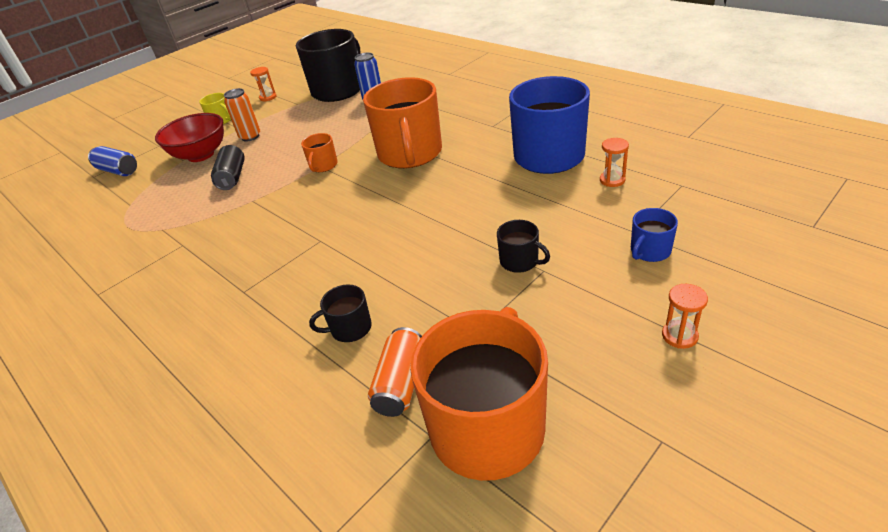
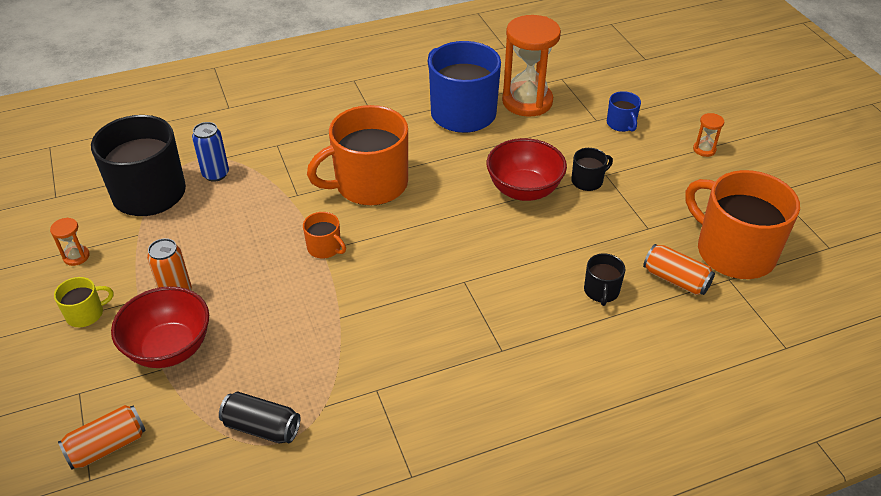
camera: 70 degrees left, 5 degrees up
(118, 171) = (107, 446): blue can -> orange can
(232, 177) = (267, 326): black can -> black can (262, 427)
(410, 154) = (370, 184): orange mug -> orange mug turned 135 degrees clockwise
(468, 227) = (524, 190): none -> red bowl
(612, 180) = (527, 101): orange hourglass -> orange hourglass, size x2.39

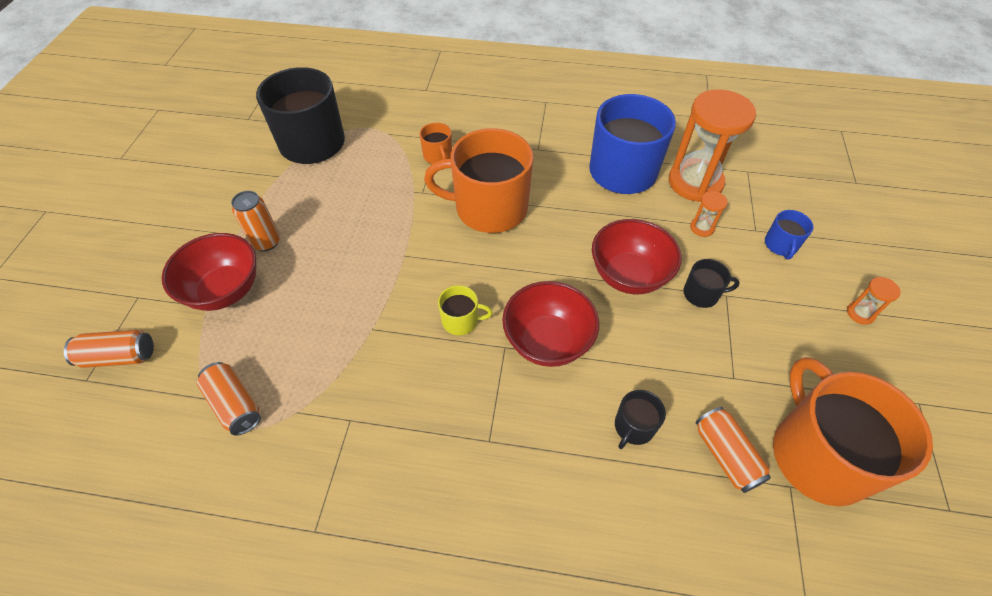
camera: 30 degrees right, 10 degrees up
(76, 256) = (223, 176): orange hourglass -> orange hourglass (702, 228)
(86, 314) = (193, 229): yellow mug -> yellow mug (461, 321)
(215, 174) = (373, 146): blue can -> none
(262, 427) = (235, 404): black can -> orange can
(325, 248) = (408, 254): orange mug -> orange mug (438, 156)
(495, 263) = (547, 341): none -> red bowl

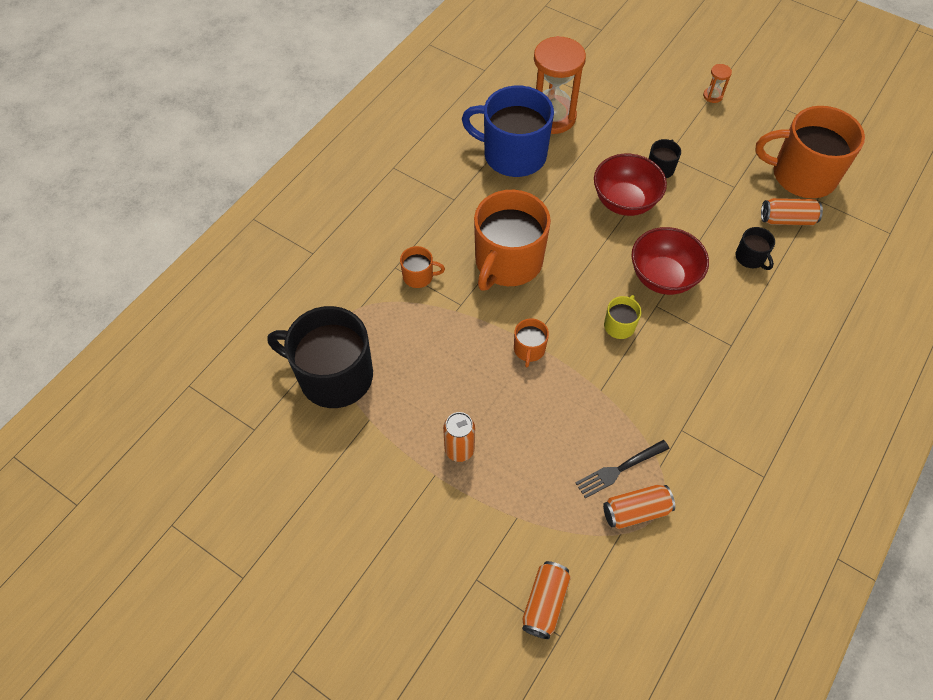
camera: 65 degrees left, 5 degrees up
(225, 290) = (505, 497): red bowl -> none
(281, 374) = (619, 469): none -> black fork
(395, 256) = (529, 349): none -> orange mug
(702, 228) = (600, 136): orange hourglass -> none
(781, 245) = (638, 102): blue mug -> none

